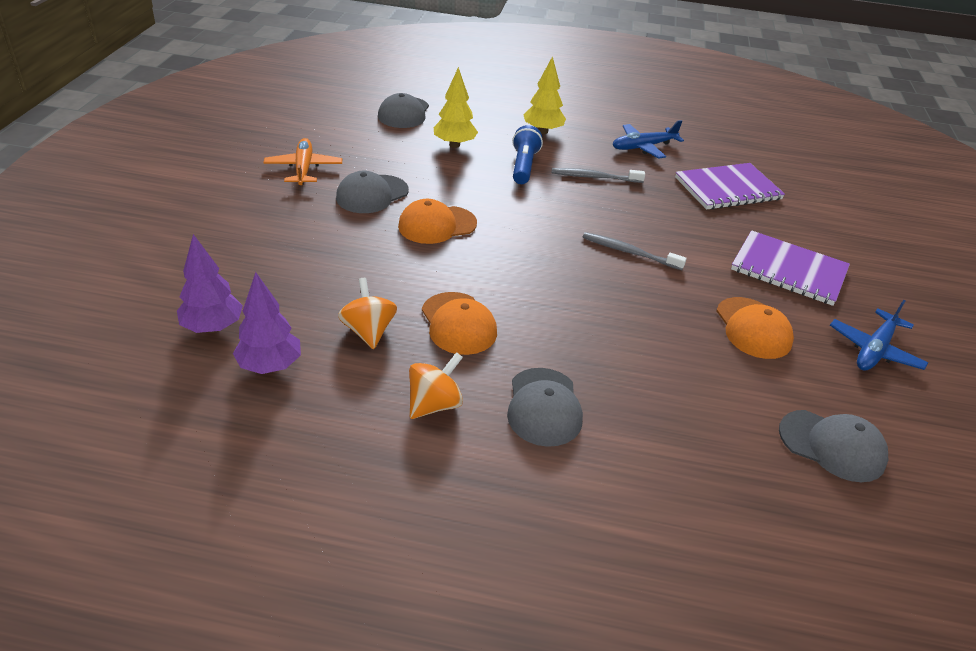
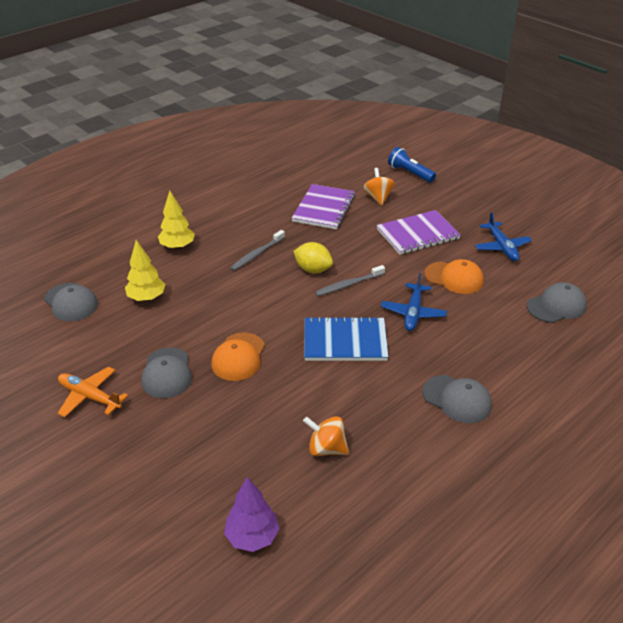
camera: 50 degrees left, 0 degrees up
(270, 366) = (322, 519): purple tree -> none
(434, 404) = (421, 448): orange spinning top -> orange spinning top (378, 197)
(458, 323) = (354, 399): orange cap -> none
(523, 166) = (210, 278): blue flashlight -> blue flashlight (410, 173)
(538, 284) = (345, 341): none -> blue notebook
(620, 220) = (313, 269): none -> yellow lemon
(643, 147) = (245, 214): blue plane -> blue plane (413, 312)

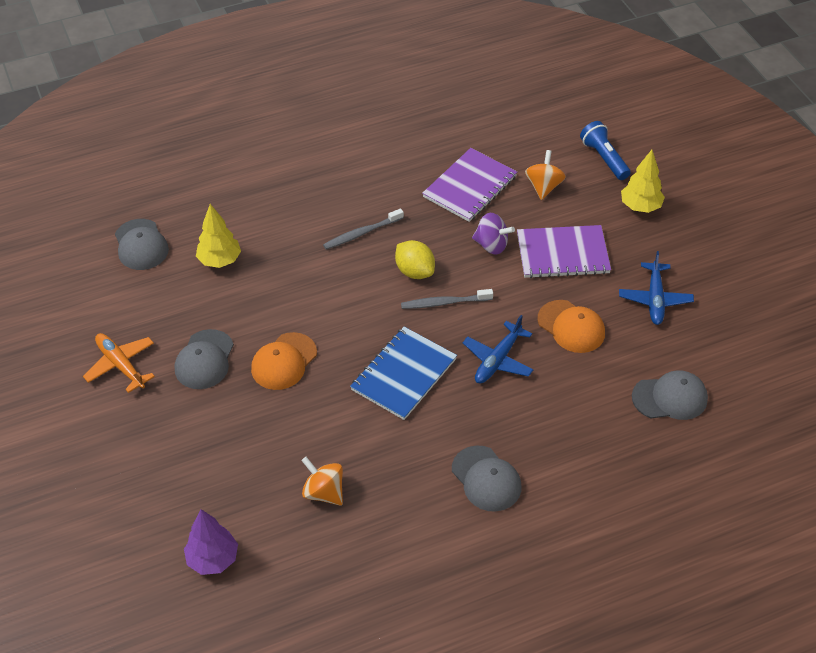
camera: 20 degrees right, 10 degrees up
(177, 247) = (279, 200): yellow tree -> yellow tree (640, 207)
(345, 341) = (404, 375): blue notebook -> blue notebook turned 75 degrees counterclockwise
(362, 240) = (491, 245): none -> purple spinning top

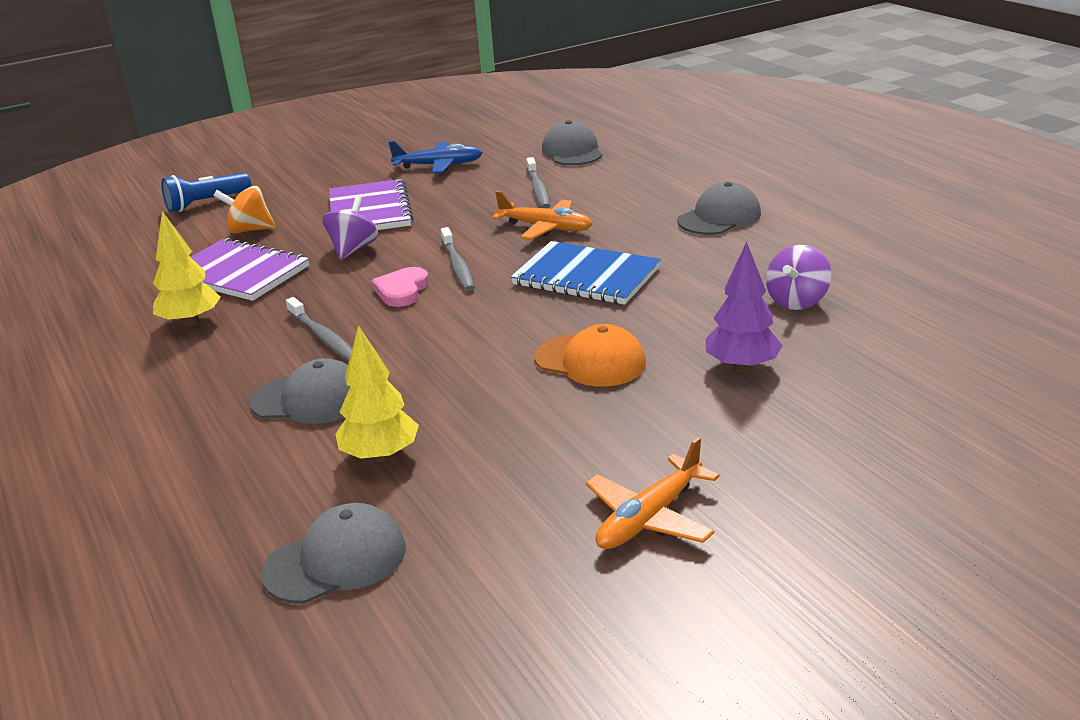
camera: 95 degrees left, 20 degrees down
(204, 360) = (609, 430): grey cap -> grey cap (310, 399)
(213, 559) = (955, 359): purple tree -> purple tree (742, 367)
(324, 492) = (797, 301): orange spinning top -> purple spinning top
(414, 271) = (402, 290): yellow lemon -> pink heart
(498, 360) = (545, 228): blue plane -> orange plane
(571, 327) = (485, 198): orange cap -> none
(581, 363) = (538, 189): none -> grey toothbrush
(640, 207) = (295, 181): yellow tree -> yellow tree (191, 322)

